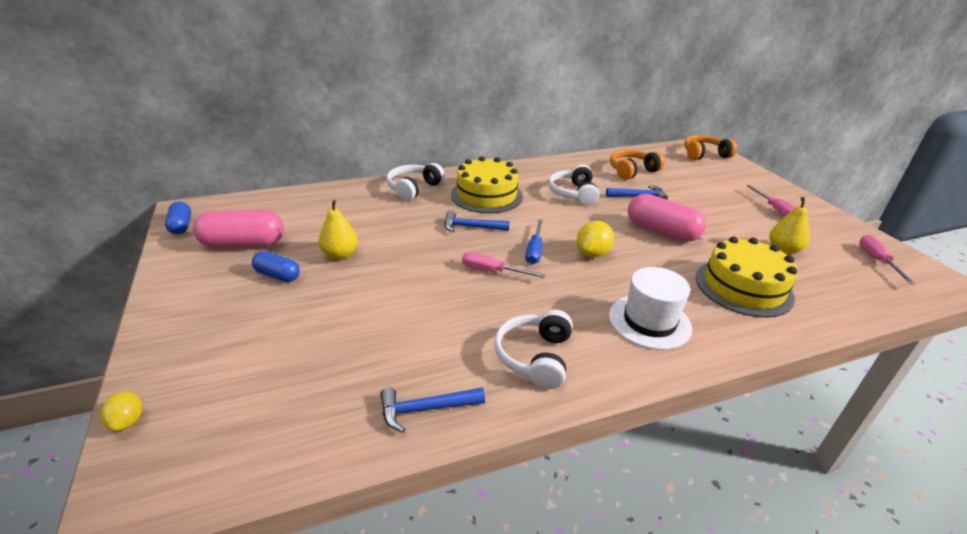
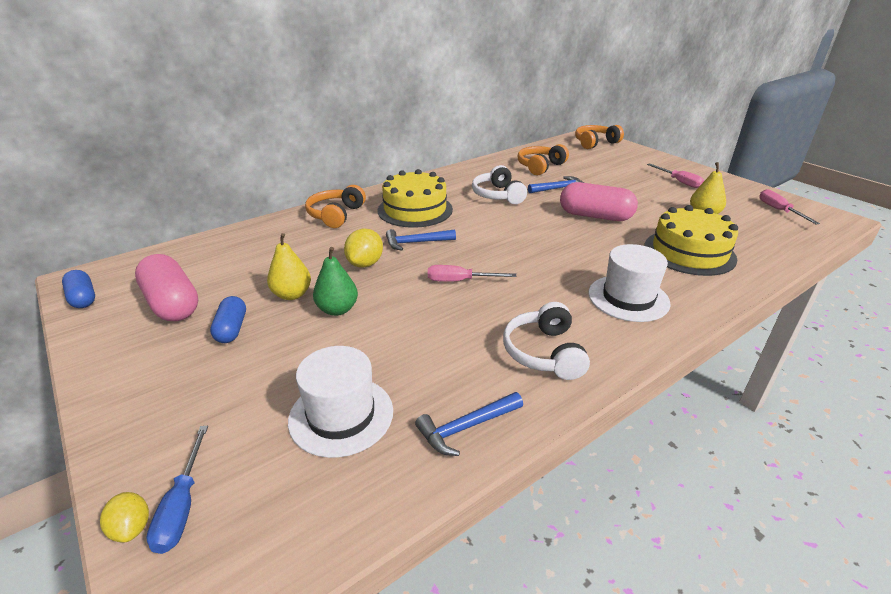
camera: 15 degrees left, 0 degrees up
(243, 244) = (172, 303): pink capsule -> pink capsule turned 75 degrees clockwise
(277, 275) = (232, 329): blue capsule -> blue capsule turned 75 degrees clockwise
(326, 371) = (341, 415): none -> white hat
(371, 276) = (337, 309): none -> green pear
(413, 188) = (336, 215): white headphones -> orange headphones
(534, 251) = (490, 254): blue screwdriver -> blue screwdriver (182, 506)
(592, 253) = (545, 247): yellow lemon -> yellow lemon (365, 264)

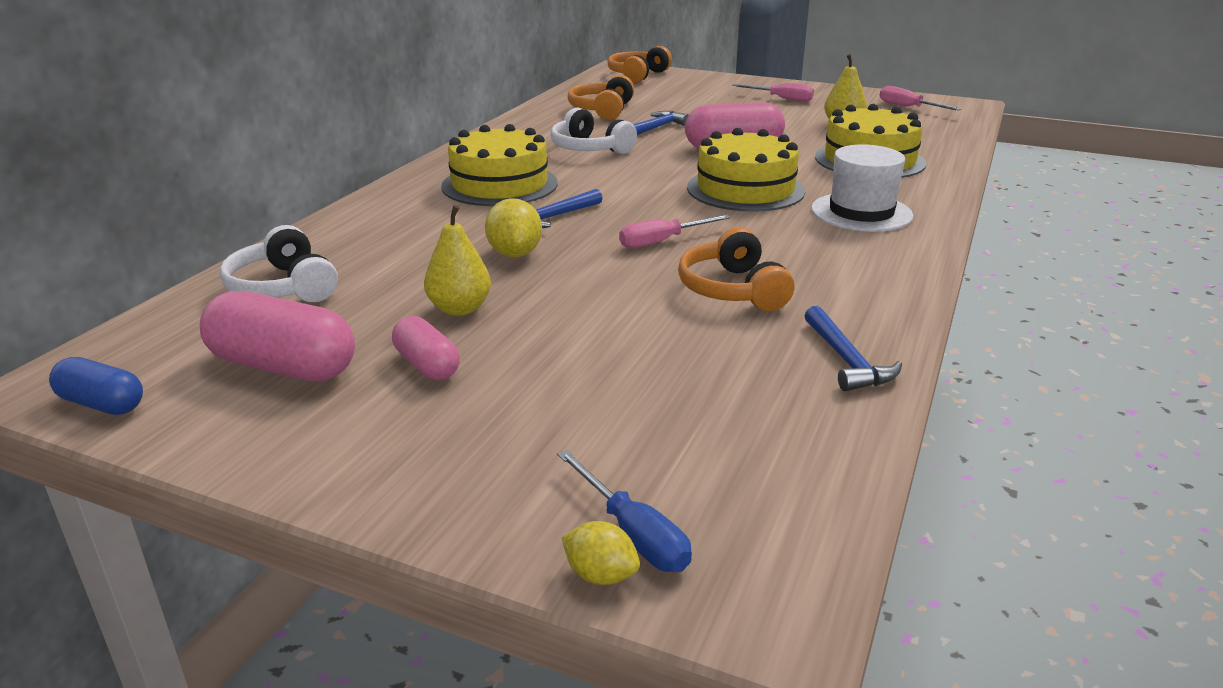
camera: 30 degrees left, 5 degrees down
(232, 329) = (427, 365): blue capsule -> pink capsule
(336, 215) = (390, 213): orange headphones -> orange headphones (732, 290)
(337, 309) = (548, 306): green pear -> none
(341, 415) = (700, 395): white hat -> none
(466, 427) = (847, 361): blue hammer -> blue hammer turned 45 degrees counterclockwise
(544, 352) = (840, 279): white headphones -> white headphones (283, 287)
(564, 254) = (745, 189): none -> yellow cake

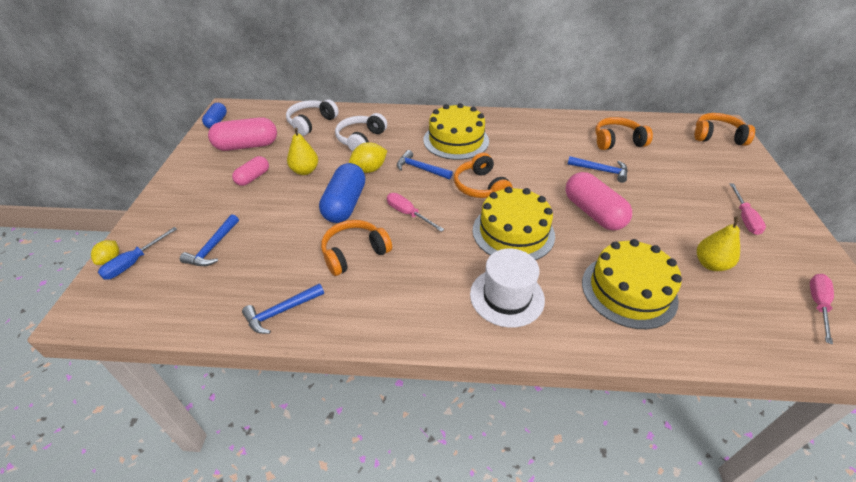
camera: 70 degrees right, 15 degrees up
(283, 366) = (247, 146): pink capsule -> pink capsule turned 75 degrees clockwise
(589, 149) = (537, 154): white headphones -> white headphones (361, 139)
(600, 283) = (345, 204): none -> blue capsule
(634, 189) = (480, 187): none -> orange headphones
(640, 422) = (213, 247): none -> blue hammer

